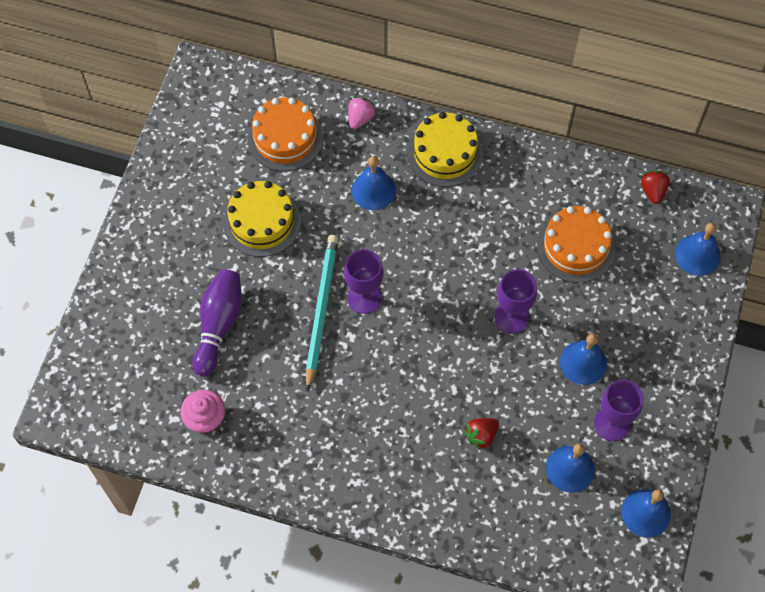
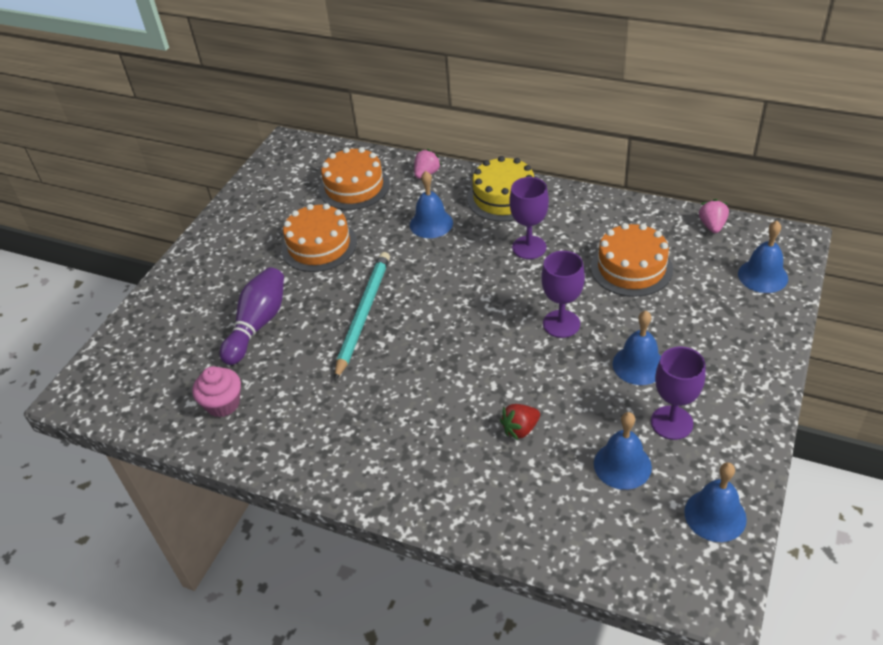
camera: 10 degrees right, 20 degrees down
(262, 222) = (319, 246): yellow cake -> orange cake
(364, 298) = (409, 305): purple goblet -> purple goblet (529, 247)
(653, 191) = (712, 226): red strawberry -> pink strawberry

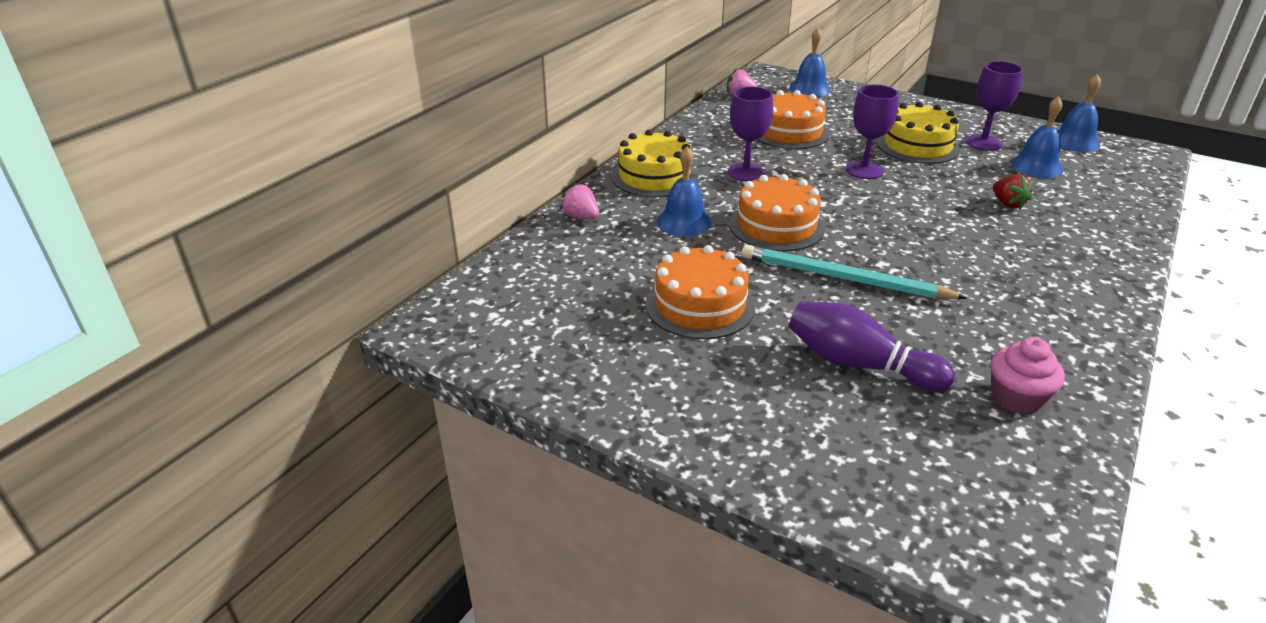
camera: 85 degrees left, 10 degrees down
(354, 187) = (579, 270): orange cake -> orange cake (776, 226)
(638, 365) = (917, 145): blue bell -> yellow cake

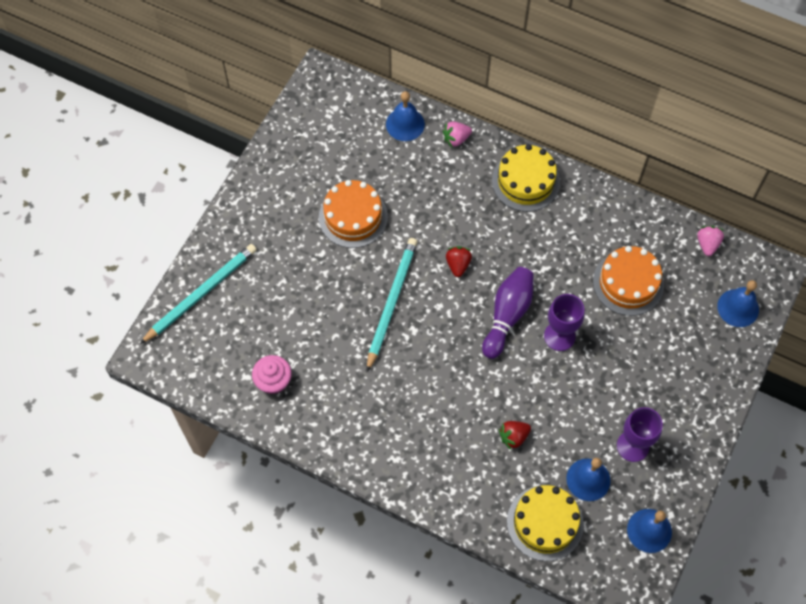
camera: 85 degrees right, 30 degrees up
(581, 217) = (456, 139): pink strawberry -> pink strawberry turned 150 degrees counterclockwise
(684, 222) = (456, 204): blue bell -> blue bell (405, 124)
(746, 172) = (542, 246): purple goblet -> none
(776, 226) = (458, 265): orange cake -> red strawberry
(858, 364) = (299, 301): purple bowling pin -> purple bowling pin (507, 315)
(868, 490) = (201, 294): none -> turquoise pencil
(917, 145) = (616, 387): yellow cake -> yellow cake (545, 523)

